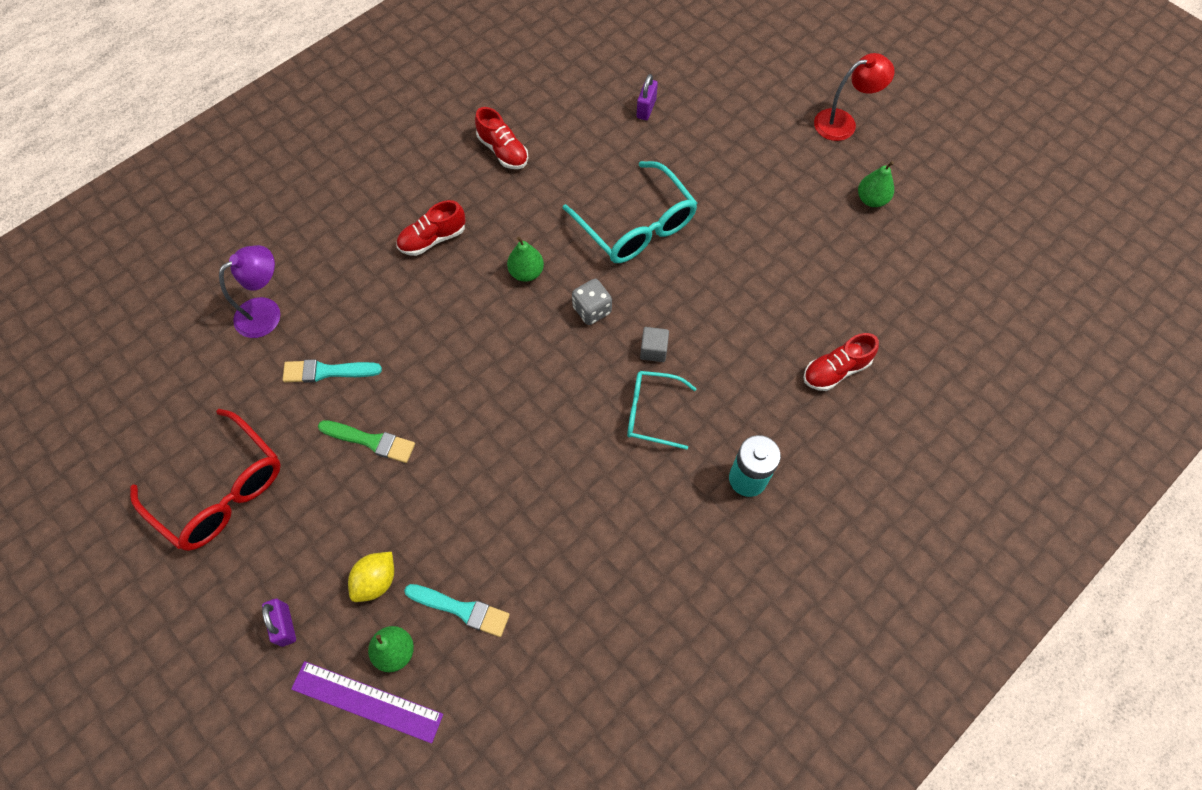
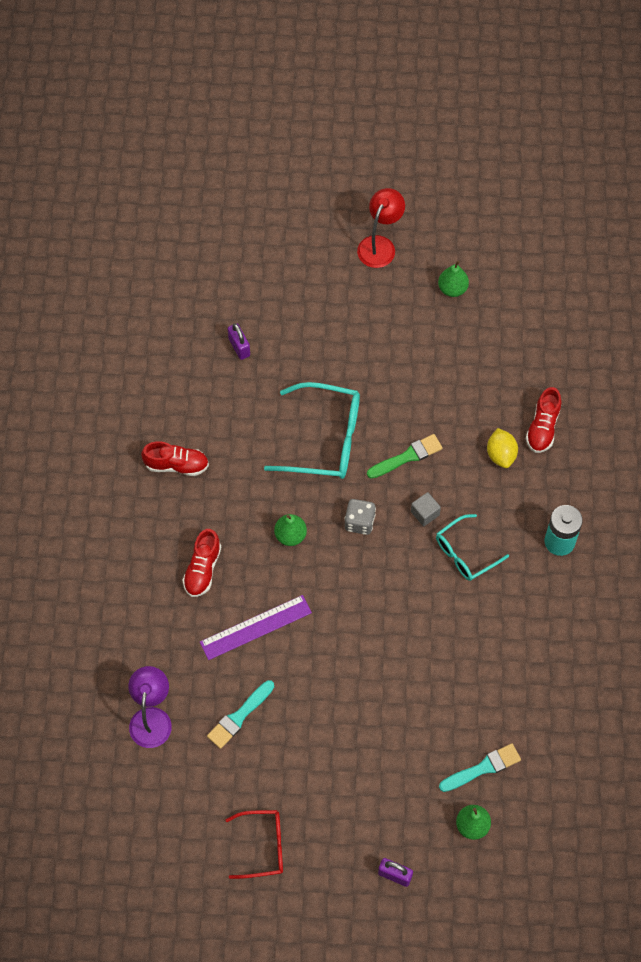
camera: 45 degrees left, 0 degrees up
(220, 490) = (263, 846): red glasses -> red glasses, size x0.61
(367, 701) = (487, 864): purple ruler -> purple ruler (255, 627)
(371, 441) = (319, 730): green brush -> green brush (407, 456)
(376, 581) = (417, 801): yellow lemon -> yellow lemon (501, 454)

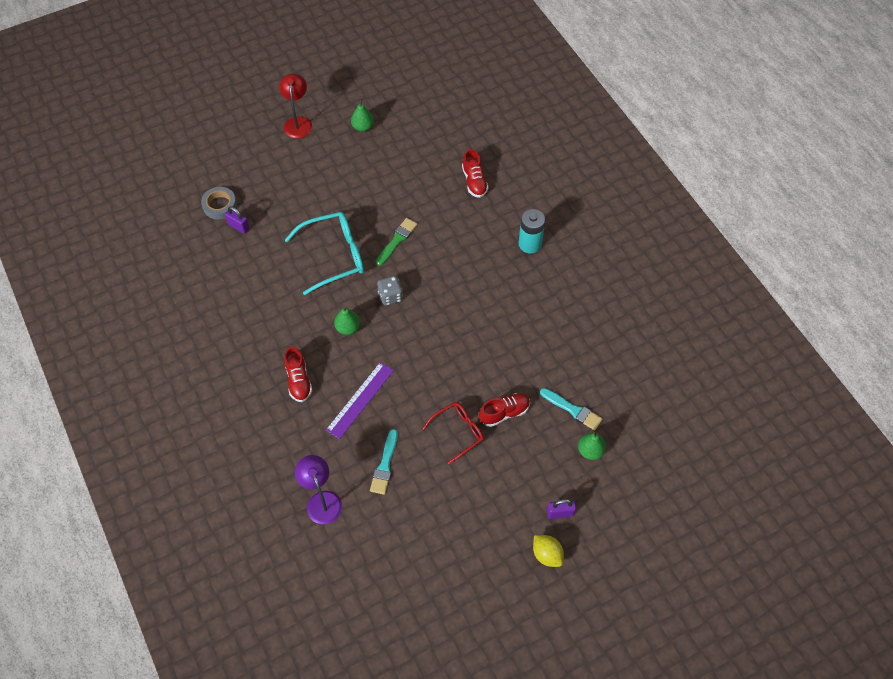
camera: 30 degrees left, 5 degrees down
(176, 465) = (238, 322): red shoe -> red shoe (504, 413)
(232, 309) = (220, 205): none -> grey tape
(263, 846) = (456, 545): red glasses -> red glasses (458, 432)
(425, 513) = (431, 269): grey cube -> none
(465, 553) = (473, 281): turquoise glasses -> none
(483, 768) = (573, 410): turquoise brush -> turquoise brush turned 90 degrees clockwise
(501, 454) = (458, 210): yellow lemon -> yellow lemon (547, 554)

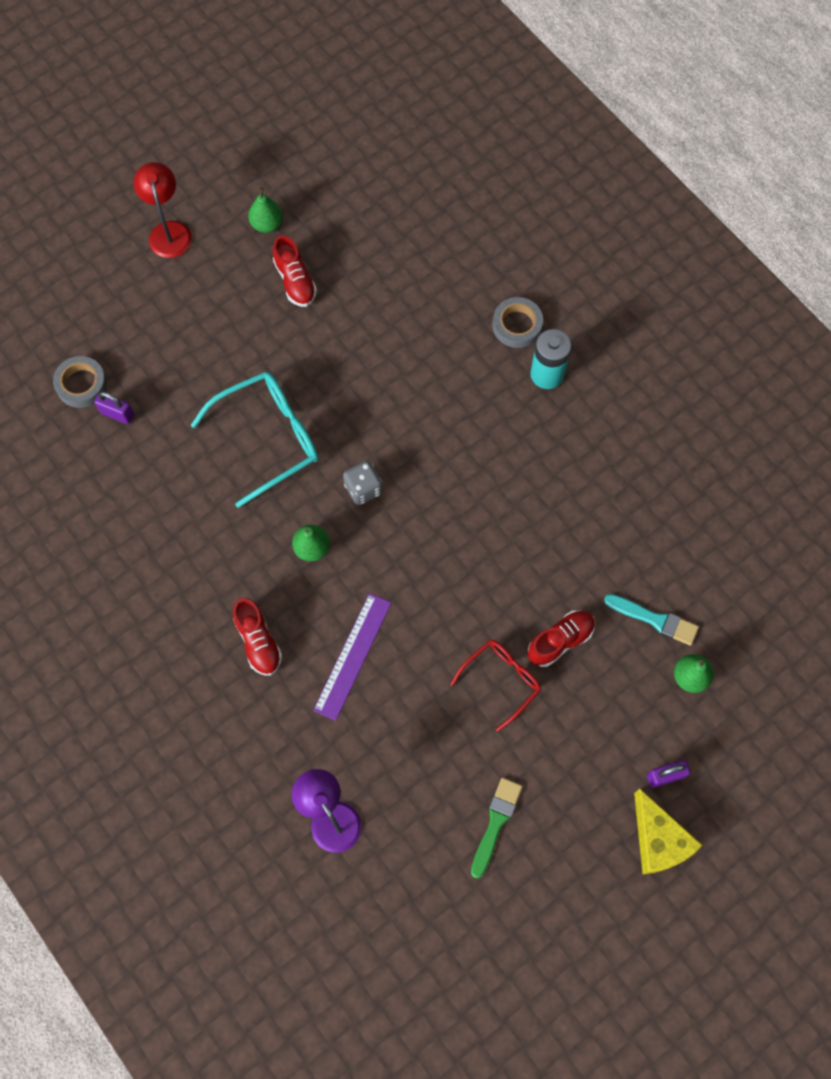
camera: 10 degrees left, 10 degrees up
(385, 465) = (408, 748): turquoise brush -> none
(397, 240) = (355, 399): green brush -> green brush (495, 823)
(474, 181) = (448, 287): red shoe -> red shoe (295, 281)
(515, 211) = (517, 325): none -> grey tape
(547, 554) = (658, 840): yellow lemon -> yellow cheese

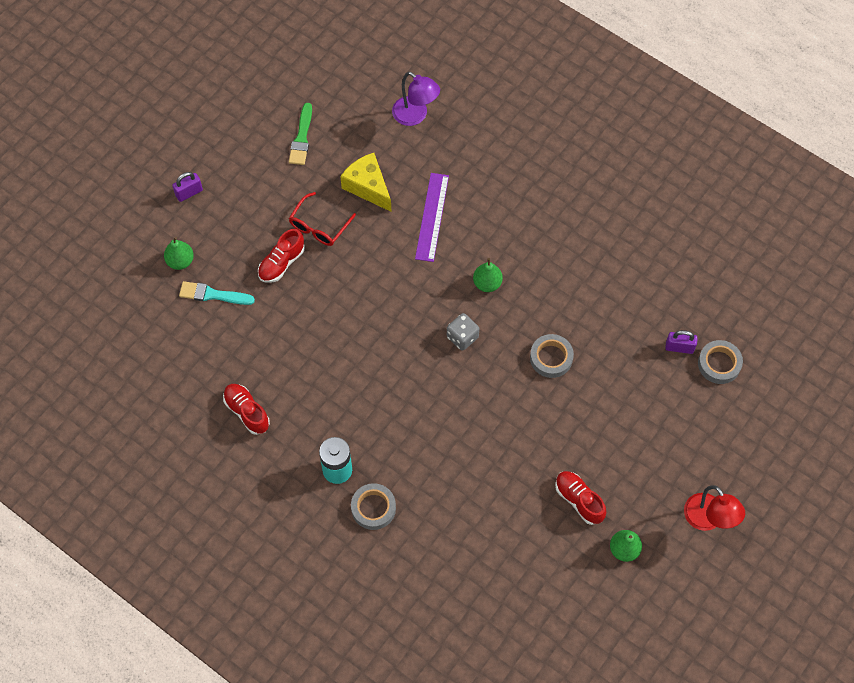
camera: 165 degrees right, 5 degrees down
(258, 641) = (503, 210): red shoe -> red shoe (247, 412)
(268, 438) = (551, 358): turquoise glasses -> grey tape
(658, 840) = (187, 153): yellow cheese -> yellow cheese (368, 187)

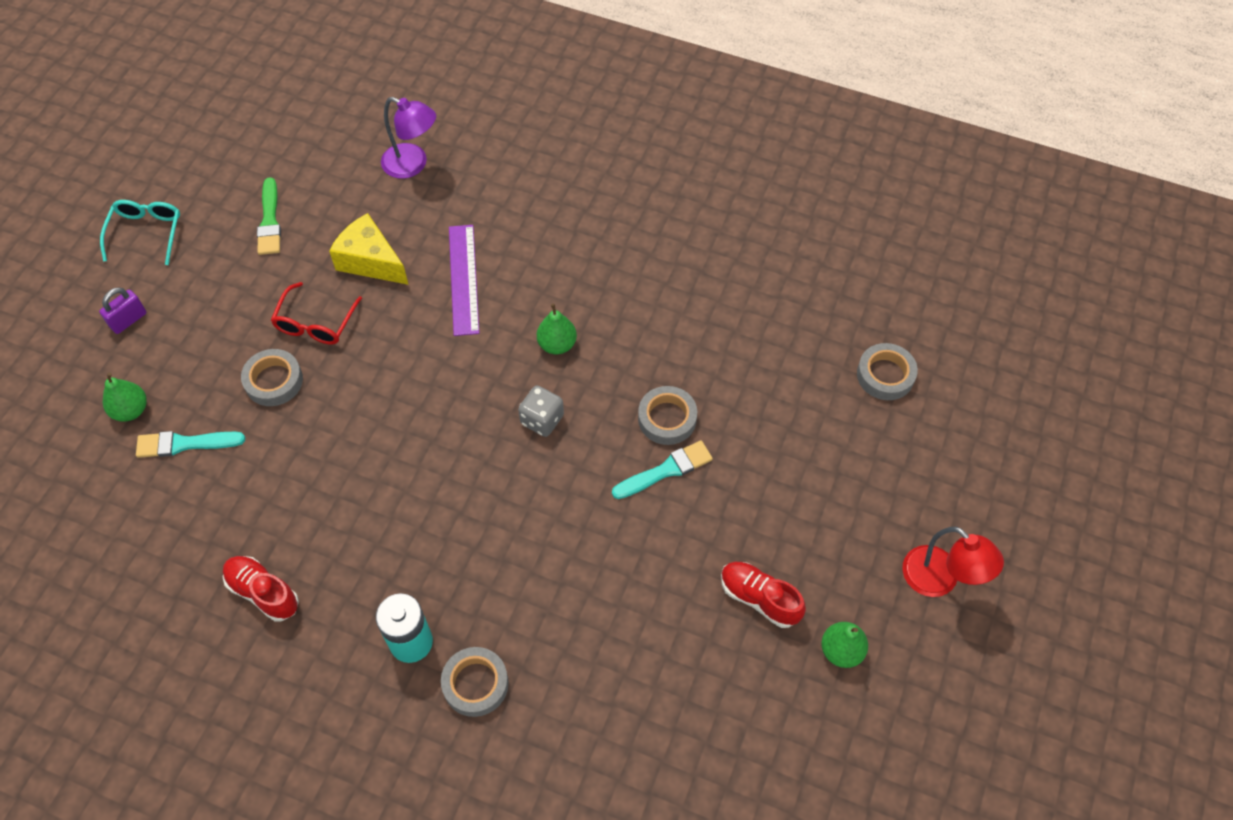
camera: 15 degrees left, 5 degrees down
(212, 127) = (146, 233): none -> turquoise glasses
(281, 263) = (274, 381): red shoe -> grey tape
(540, 395) = (666, 470): none -> turquoise brush
(679, 347) = (828, 367): purple padlock -> none

